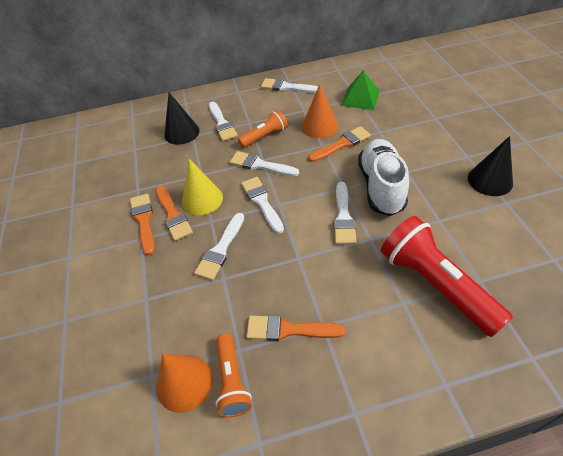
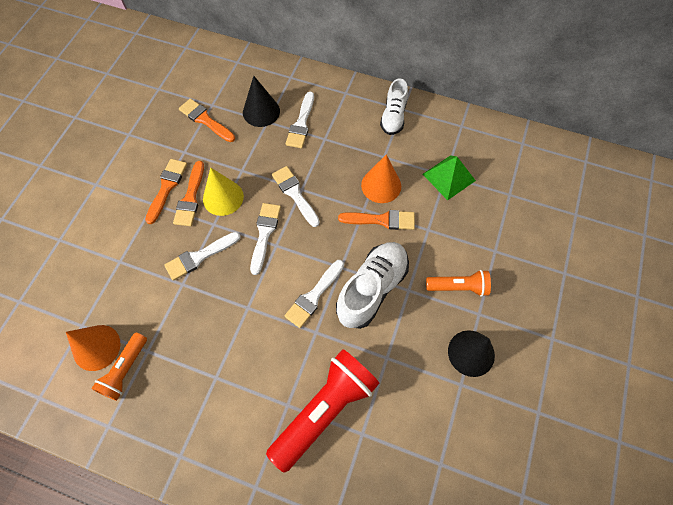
camera: 30 degrees right, 15 degrees up
(265, 136) = (324, 164): orange flashlight -> orange flashlight (458, 287)
(287, 87) = (393, 117): white brush -> white shoe
(289, 329) = (191, 361): orange brush -> orange brush (205, 120)
(435, 284) = (325, 409): red flashlight -> red flashlight turned 45 degrees clockwise

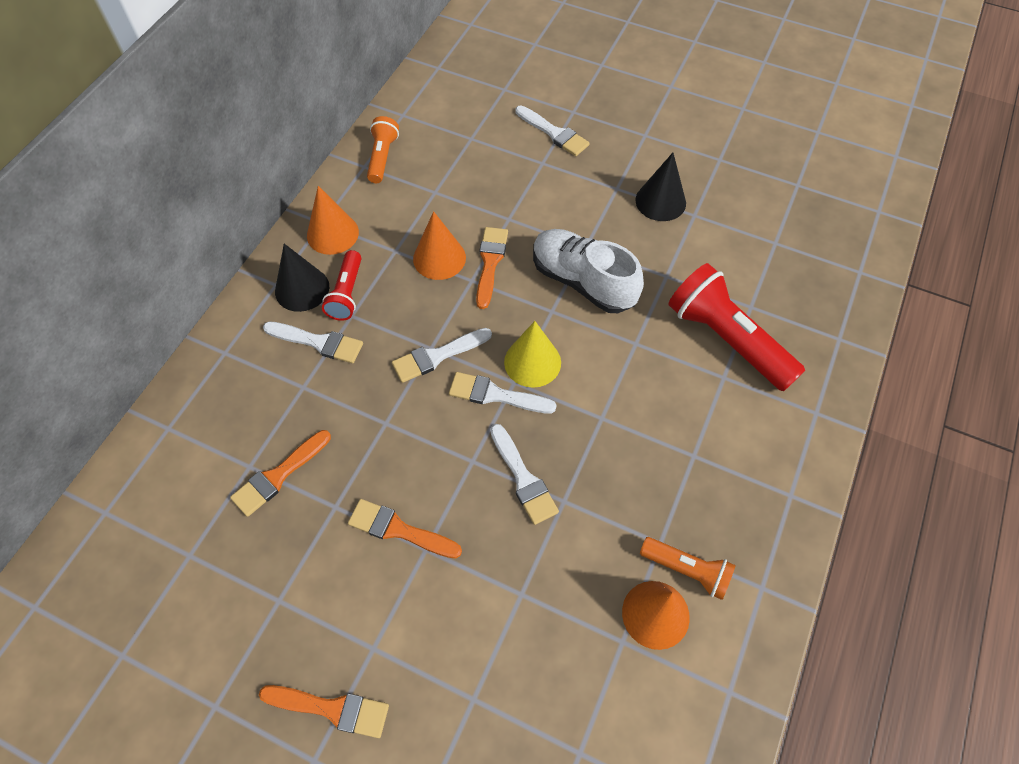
camera: 85 degrees left, 5 degrees down
(190, 198) = (423, 493): orange brush -> orange brush (331, 709)
(223, 197) = (429, 448): yellow cone -> yellow cone (532, 362)
(261, 111) = (282, 394): black cone -> black cone (302, 289)
(314, 296) = (589, 342): white brush -> white brush (554, 133)
(342, 133) = (347, 294): none -> red flashlight
(393, 117) = (332, 233): white shoe -> orange cone
(449, 177) = (438, 189): green pyramid -> none
(458, 287) = (584, 201): orange flashlight -> orange flashlight (382, 157)

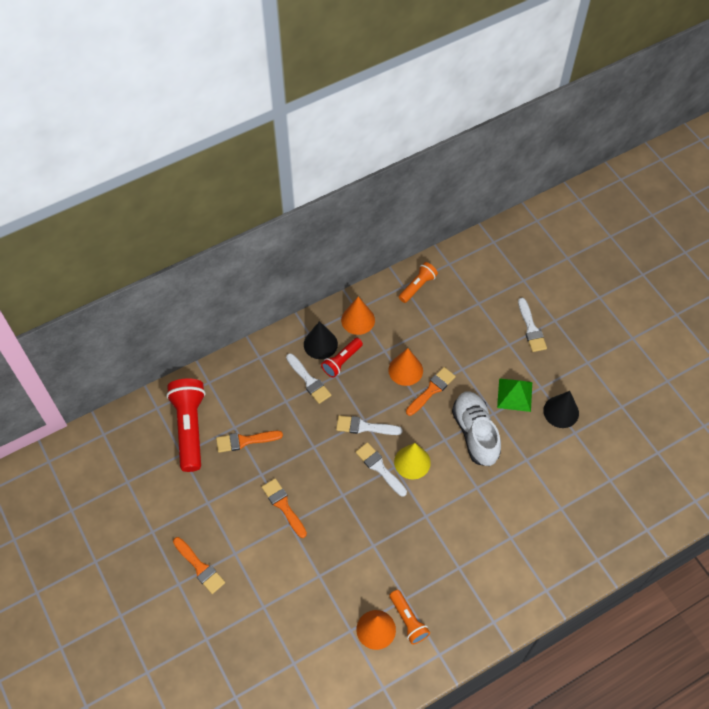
camera: 35 degrees right, 0 degrees up
(523, 478) = (361, 520): white brush -> none
(593, 212) = (514, 394): none -> green pyramid
(726, 339) = (530, 518): red flashlight -> red flashlight (190, 428)

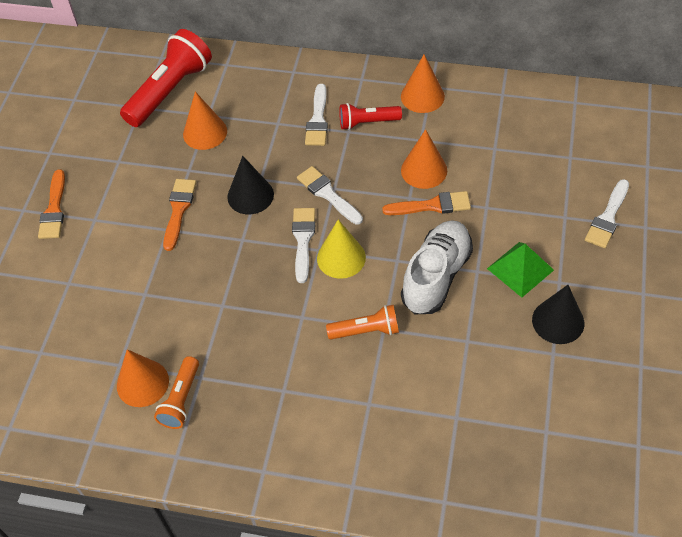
camera: 45 degrees right, 5 degrees down
(245, 441) = (205, 132): orange brush -> orange cone
(320, 344) = (362, 95): black cone -> black cone (250, 195)
(418, 286) = (518, 103): orange flashlight -> orange flashlight (366, 331)

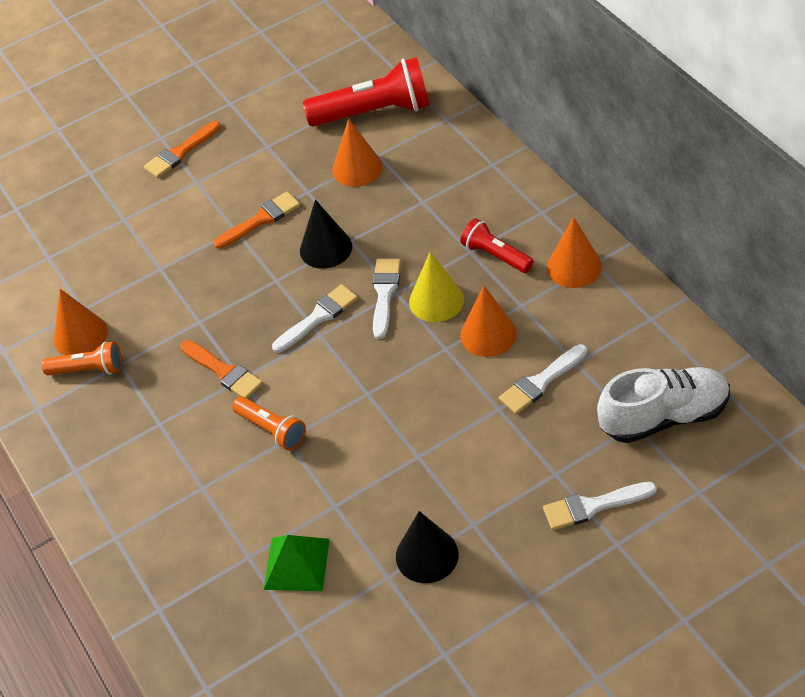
camera: 50 degrees right, 5 degrees down
(181, 400) = (88, 369): orange flashlight -> orange flashlight turned 150 degrees counterclockwise
(318, 119) = (458, 222): white brush -> white brush (541, 382)
(341, 258) = (328, 355): yellow cone -> yellow cone (436, 300)
(432, 205) = (454, 370): orange brush -> orange brush (223, 371)
(436, 276) = (380, 432): white shoe -> white shoe (664, 417)
(520, 269) = (455, 485): green pyramid -> green pyramid (297, 563)

